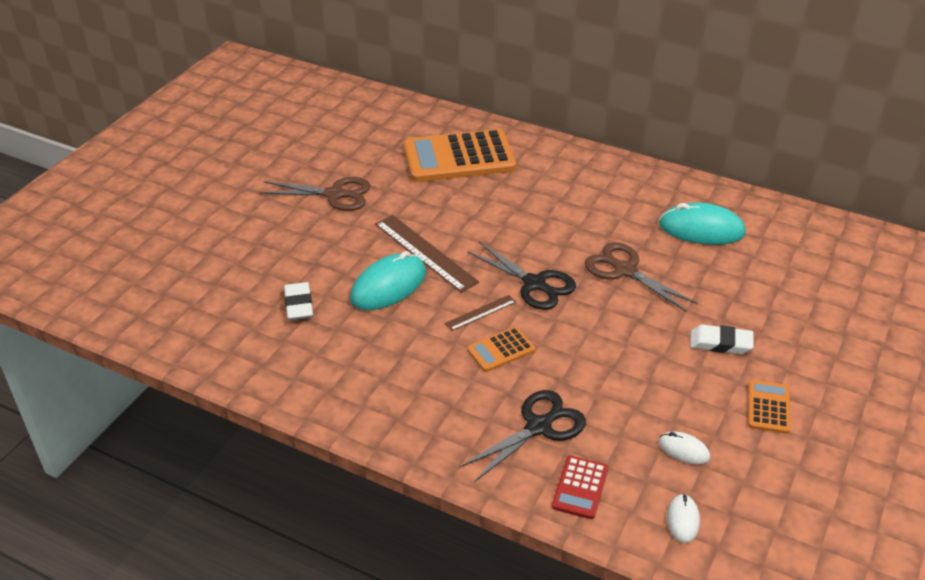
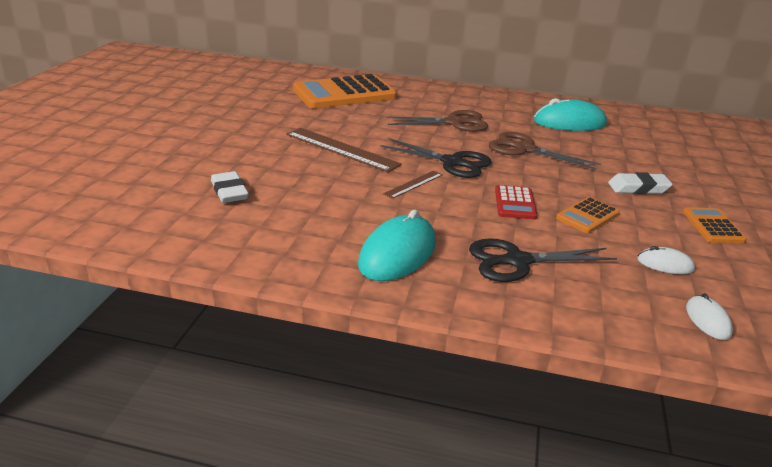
camera: 15 degrees left, 10 degrees down
(334, 194) = (240, 119): brown scissors -> brown scissors (454, 123)
(388, 286) = (316, 173): turquoise mouse -> turquoise mouse (397, 254)
(501, 350) = (447, 208): orange calculator -> orange calculator (587, 216)
(538, 427) = (517, 261): black scissors -> black scissors turned 135 degrees counterclockwise
(580, 488) = (589, 305): red calculator -> red calculator (515, 203)

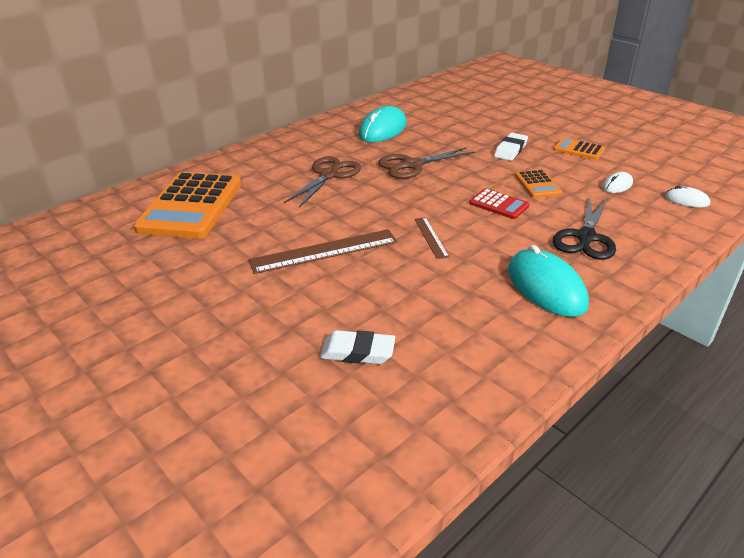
camera: 55 degrees left, 5 degrees up
(452, 162) = (406, 205): black scissors -> none

